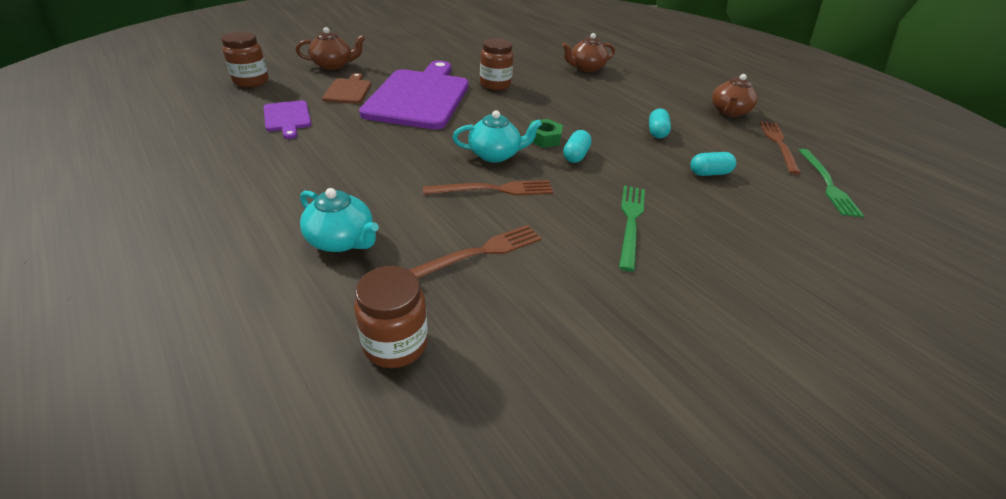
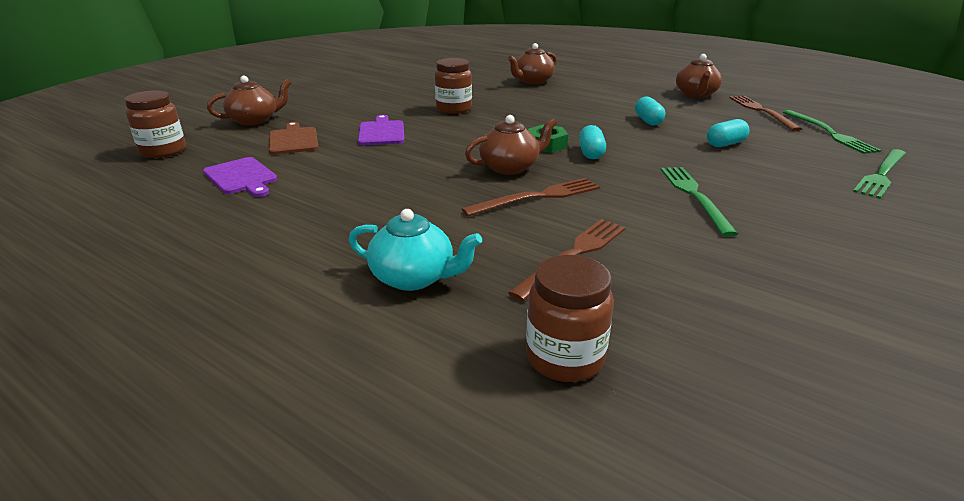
camera: 15 degrees left, 10 degrees down
(419, 97) = (381, 132): purple cutting board -> purple cutting board, size x0.46
(495, 155) = (510, 167): turquoise teapot -> brown teapot
(838, 243) = (881, 174): none -> green fork

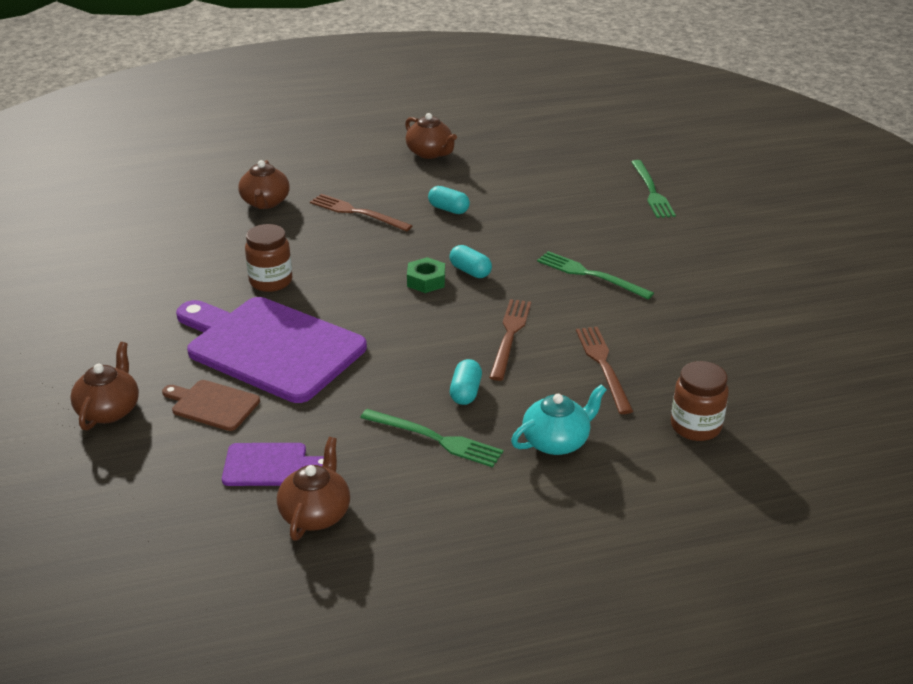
camera: 50 degrees left, 5 degrees up
(163, 151) = (118, 497): brown jar -> none
(381, 132) = (270, 347): purple cutting board -> purple cutting board, size x2.19
(510, 167) = (444, 320): brown teapot -> brown teapot (316, 513)
(725, 144) = (535, 209): turquoise capsule -> turquoise capsule (465, 392)
(761, 111) = (505, 153): brown fork -> brown fork (357, 213)
(829, 133) = (576, 159): green fork -> green fork (435, 439)

